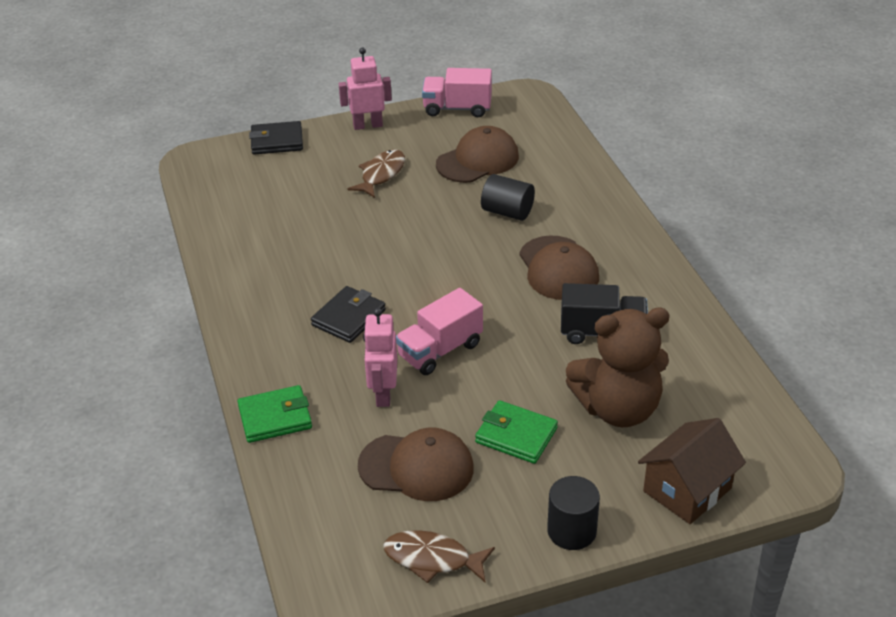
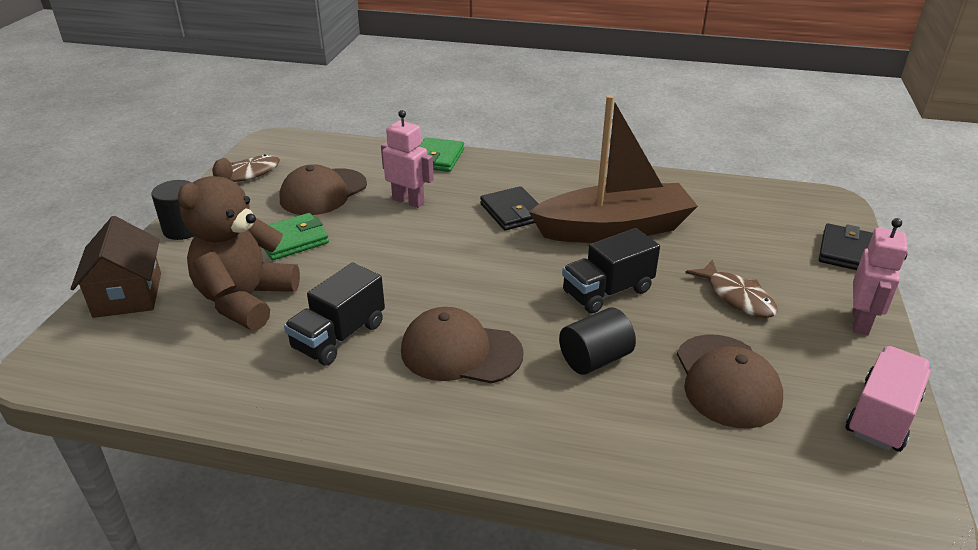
camera: 120 degrees right, 5 degrees down
(331, 252) = (614, 229): none -> brown boat
(426, 229) = (607, 292): none -> black truck
(440, 350) = (424, 240): pink truck -> none

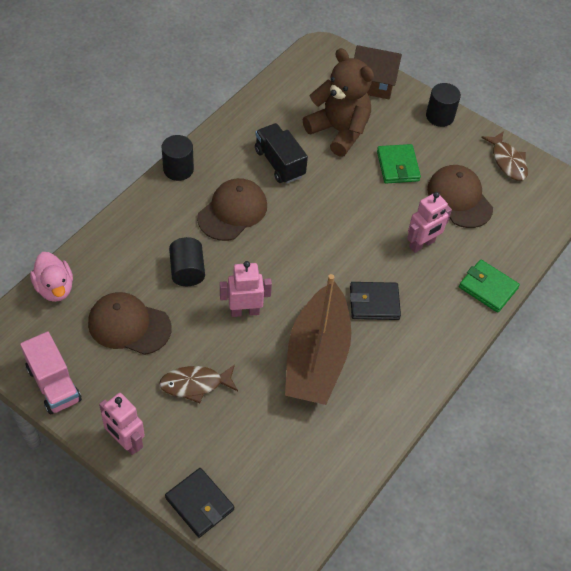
camera: 110 degrees right, 20 degrees up
(413, 441) = (178, 169): none -> black cylinder
(607, 292) = (245, 311): black truck -> pink robot
(757, 491) = (55, 288): none -> pink duck

